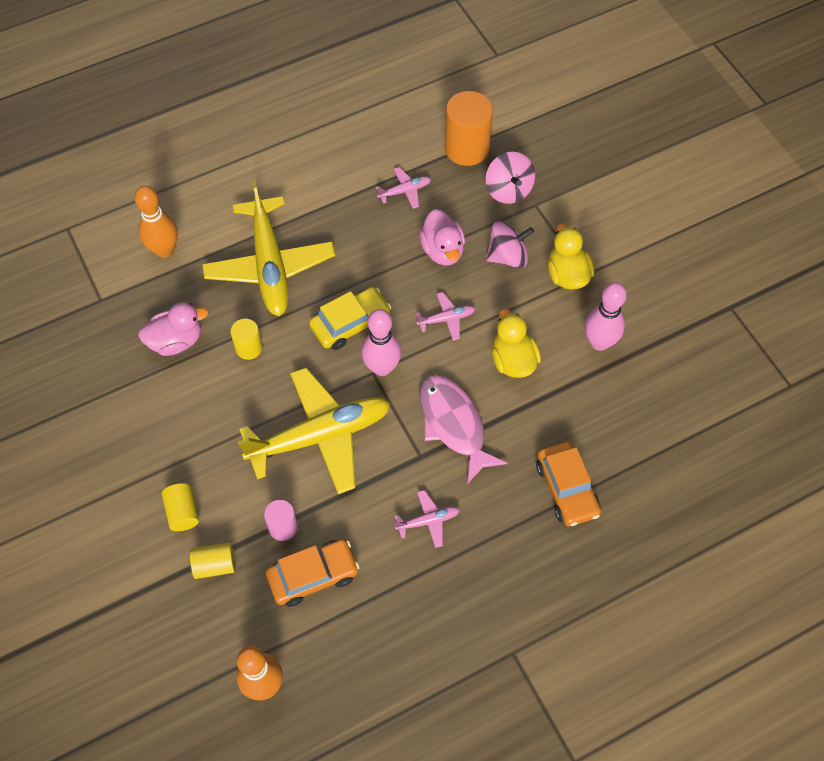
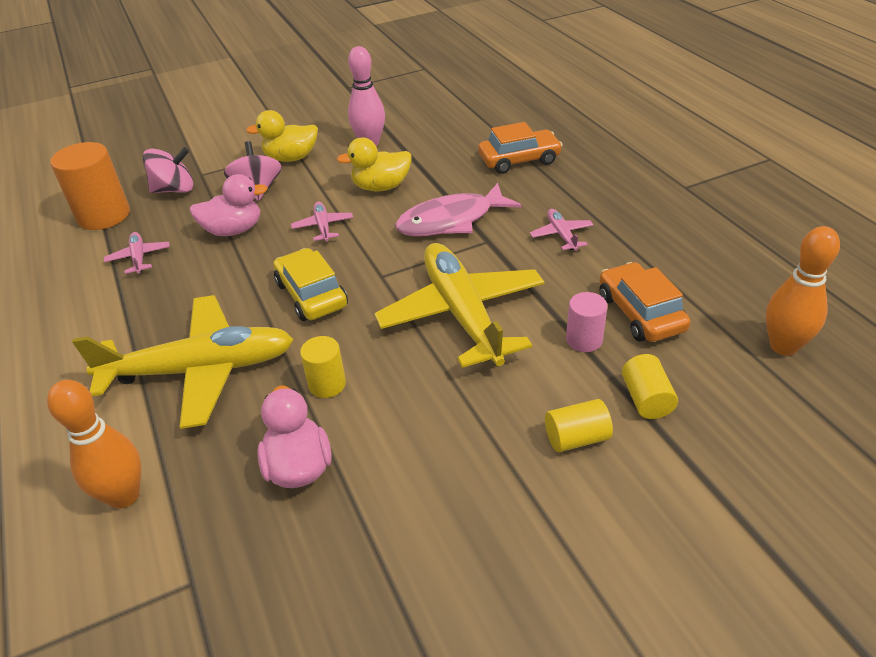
camera: 85 degrees left, 20 degrees down
(382, 367) = (376, 269): pink bowling pin -> none

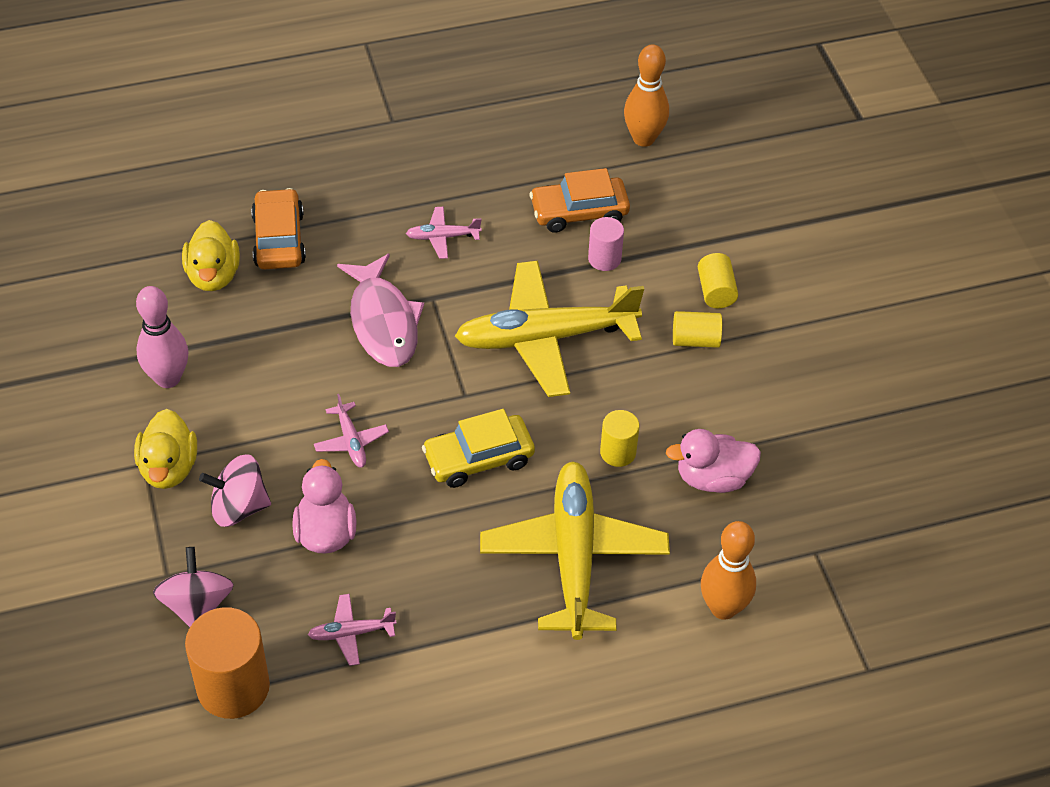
camera: 85 degrees left, 10 degrees up
(323, 226) = (351, 441): pink plane -> pink plane turned 105 degrees counterclockwise
(381, 187) = (285, 377): yellow duck -> yellow duck (213, 275)
(646, 399) = (683, 238): yellow cylinder -> yellow cylinder (695, 340)

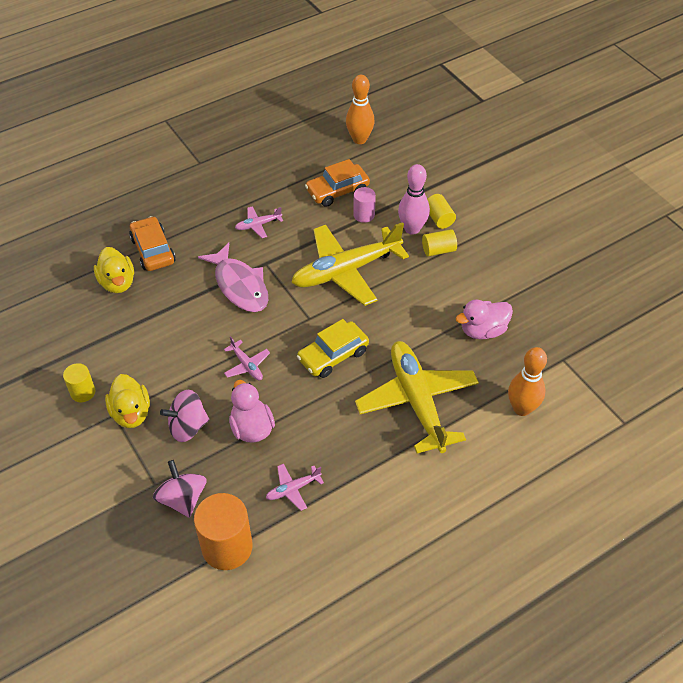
camera: 15 degrees left, 0 degrees up
(168, 378) = (110, 355): pink bowling pin -> pink bowling pin (412, 229)
(618, 452) = (418, 329): yellow cylinder -> yellow cylinder (83, 392)

